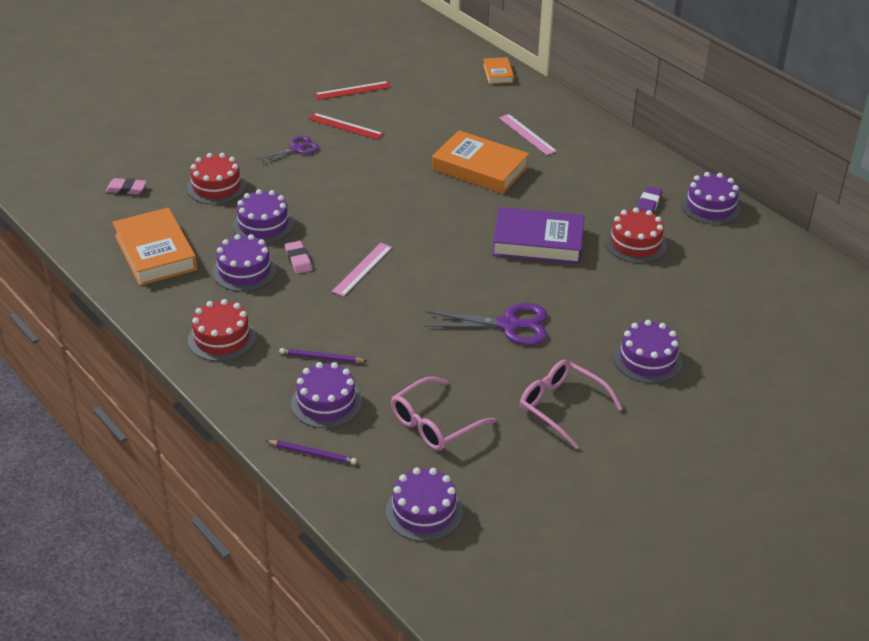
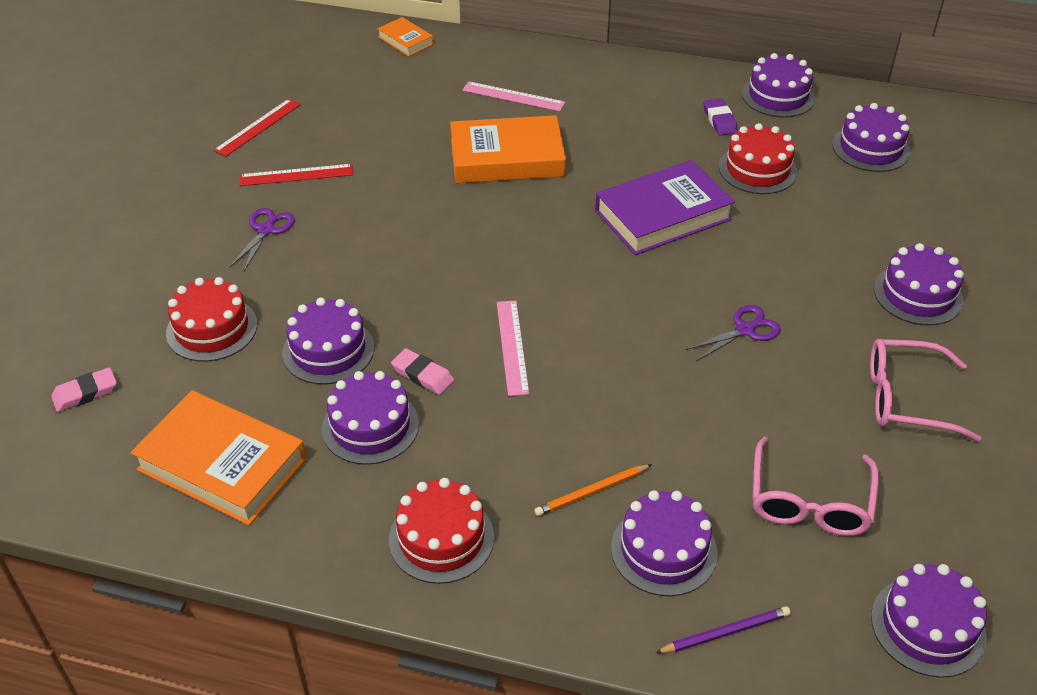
camera: 35 degrees left, 5 degrees up
(321, 358) = (591, 492): purple pencil -> orange pencil
(509, 325) = (745, 330): purple scissors -> purple scissors, size x0.61
(734, 265) = (870, 148): none -> purple cake

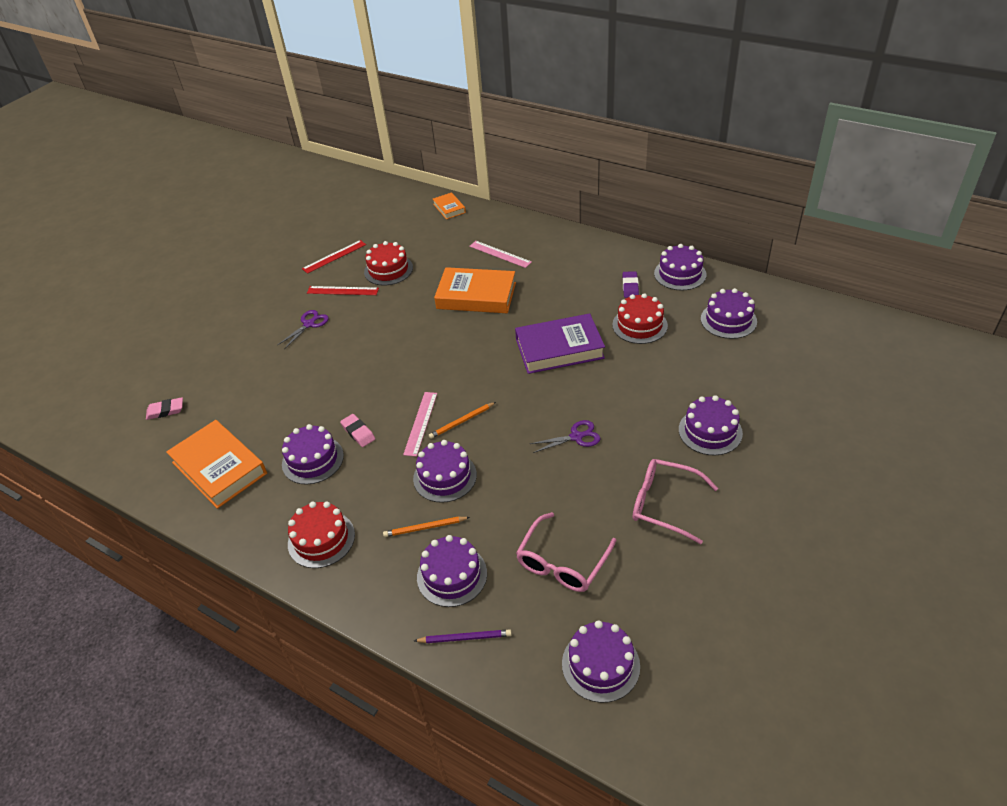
camera: 20 degrees right, 0 degrees up
(212, 329) = (251, 382): red cake -> red cake (388, 270)
(328, 350) = (310, 407): purple cake -> purple cake (445, 476)
(572, 335) = (462, 422): none -> orange pencil

